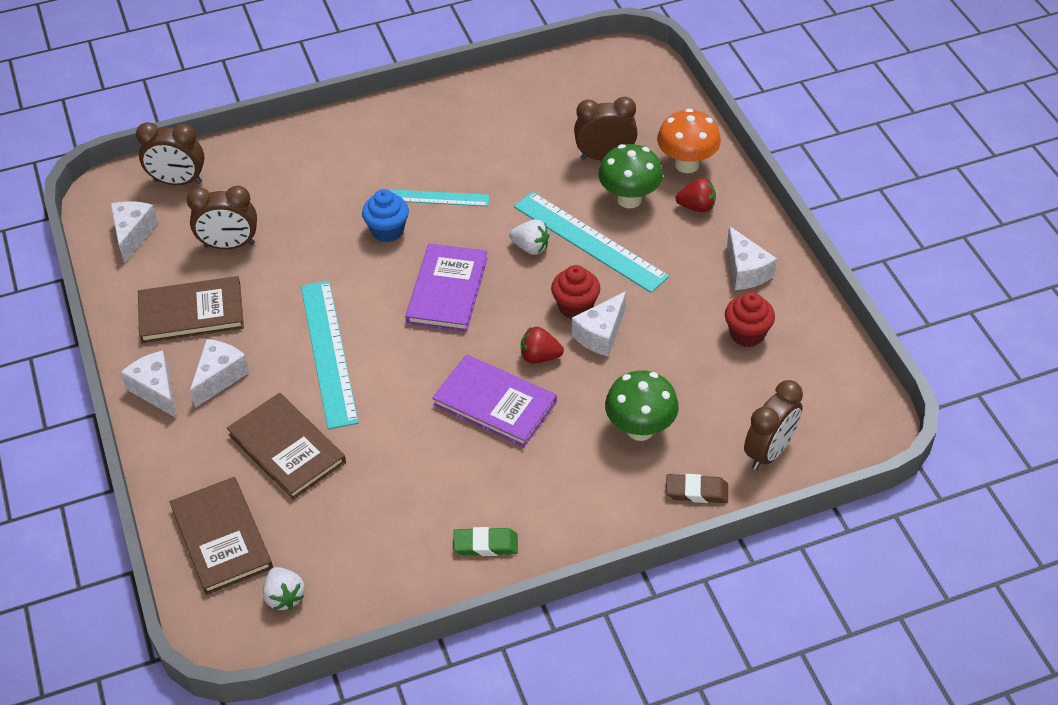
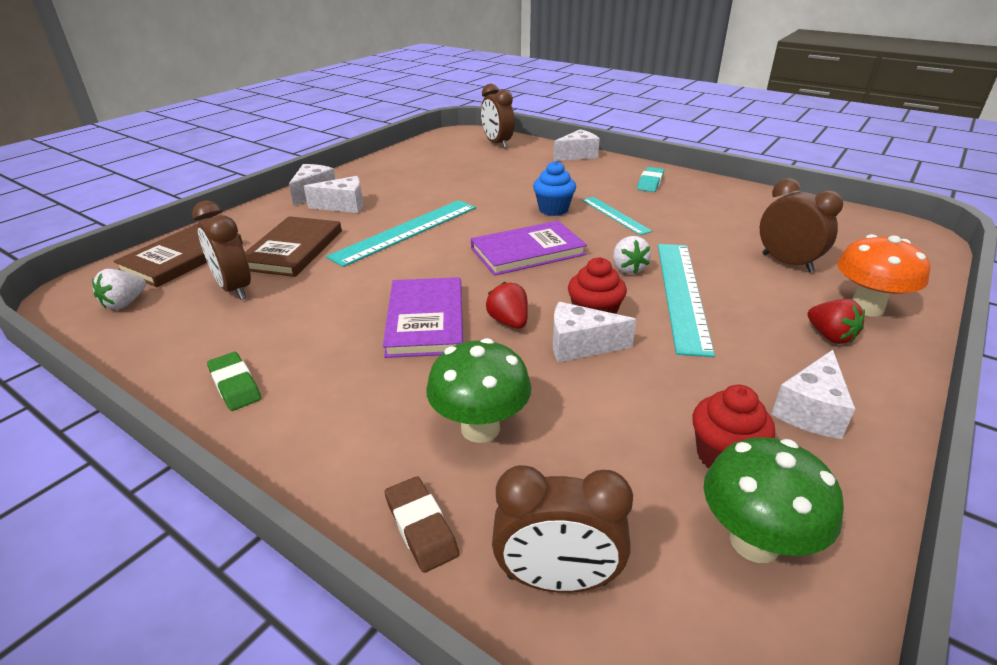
camera: 55 degrees right, 15 degrees down
(133, 234) = (438, 147): white cheese -> white cheese (577, 155)
(191, 313) = (393, 180): brown book -> none
(229, 245) = (466, 171): brown clock -> brown clock (234, 289)
(401, 134) = (650, 183): none -> turquoise eraser
(629, 199) = (765, 294): green mushroom -> green mushroom (754, 542)

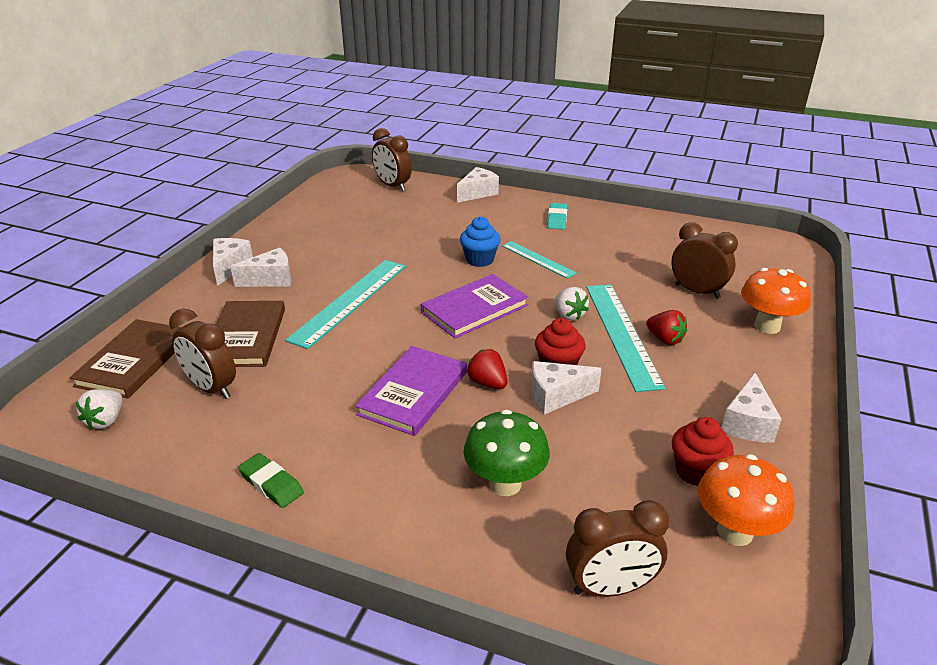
camera: 15 degrees left, 0 degrees up
(421, 527) = (494, 571): brown eraser -> none
(425, 320) = (413, 393): purple book -> purple book turned 45 degrees clockwise
(754, 542) = (735, 531): green mushroom -> orange mushroom
(830, 336) = (746, 356): red strawberry -> red strawberry (665, 339)

